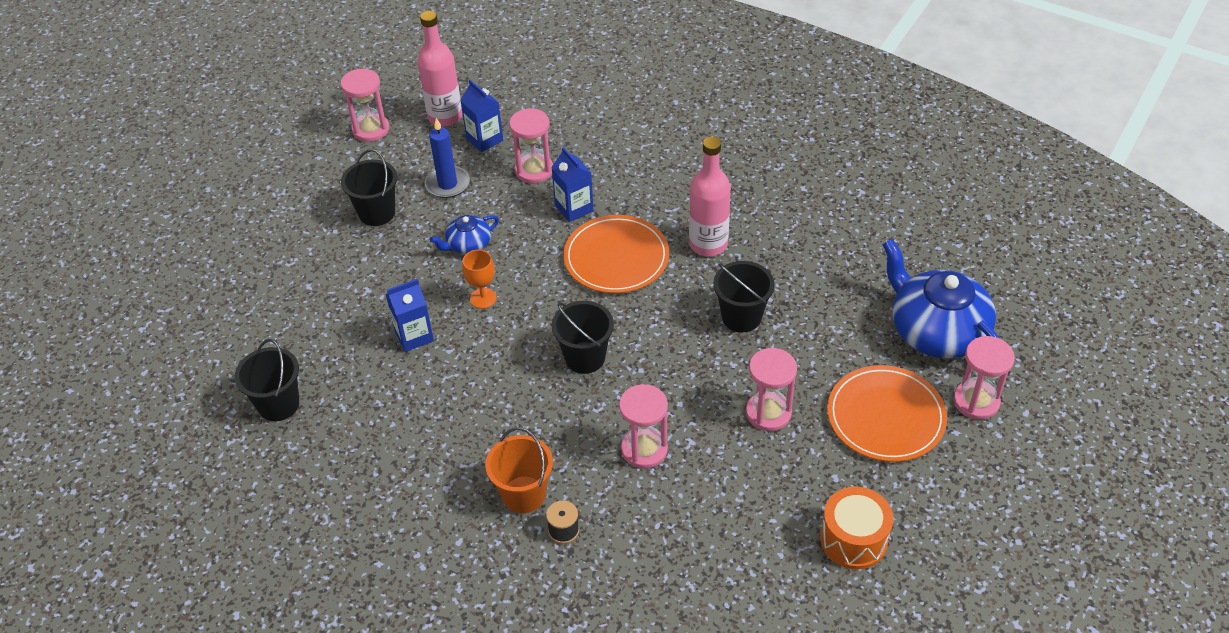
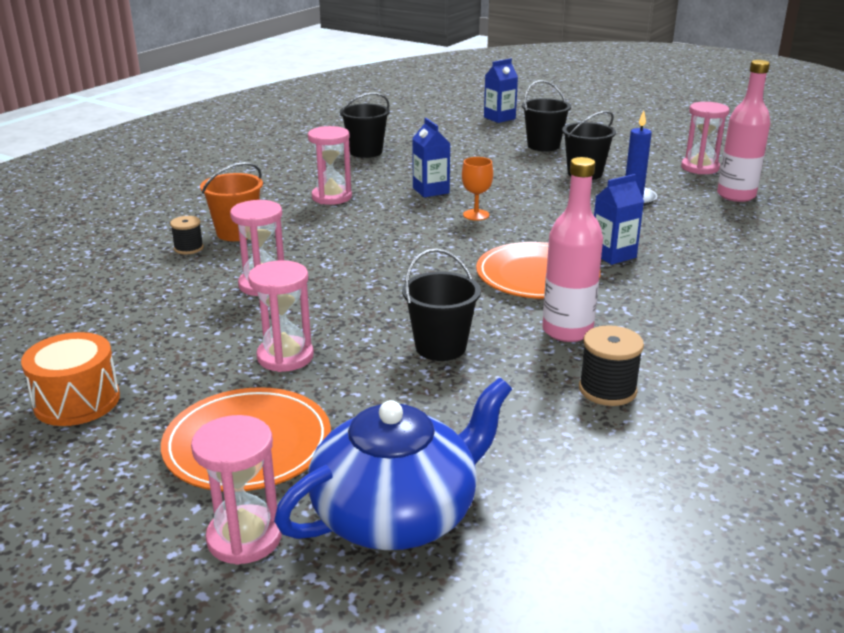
camera: 90 degrees right, 20 degrees down
(468, 244) = (548, 208): blue teapot -> none
(484, 139) = (708, 213): blue carton -> blue carton (499, 118)
(534, 170) = (668, 235): pink hourglass -> pink hourglass (331, 197)
(585, 357) = (392, 258): black bucket -> black bucket (543, 146)
(786, 228) = (607, 390): none -> black spool

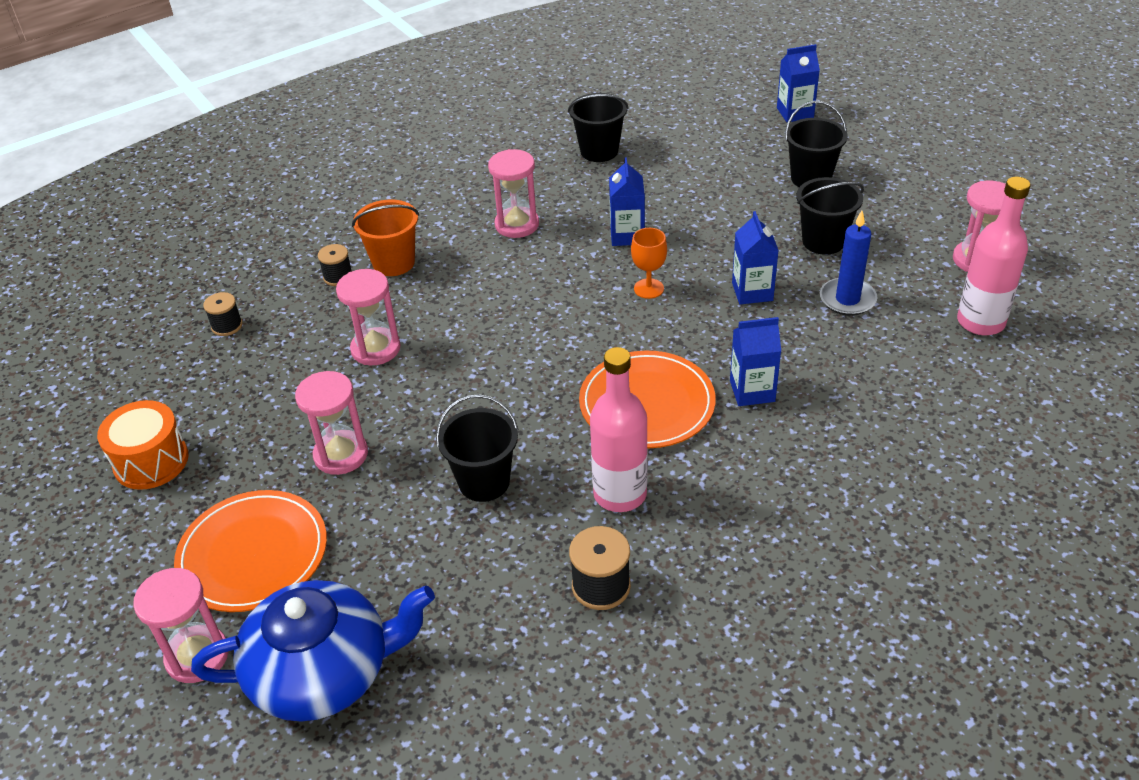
camera: 25 degrees right, 15 degrees up
(95, 295) = (227, 326): none -> black spool
(558, 205) = (752, 292): none -> blue carton

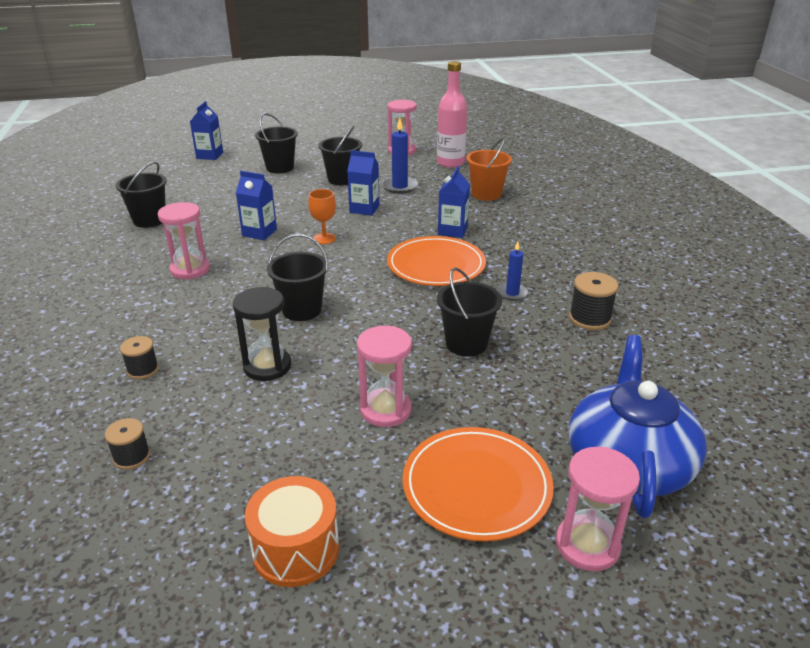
camera: 70 degrees left, 10 degrees down
(375, 349) = (267, 366): pink hourglass -> black hourglass
(393, 263) = (162, 335): orange bucket -> orange bucket (486, 194)
(484, 332) = (302, 310): none -> black bucket
(620, 494) = (512, 293): pink bottle -> blue candle

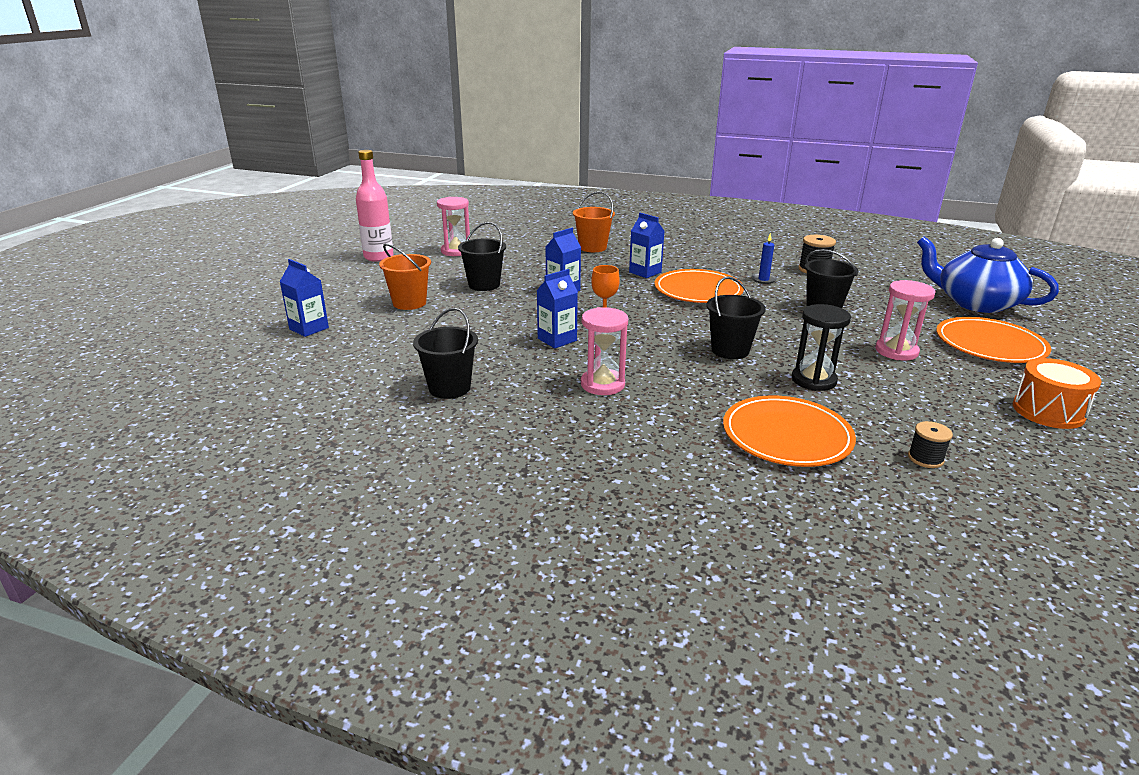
camera: 60 degrees left, 5 degrees down
(143, 370) = (786, 435): black spool -> orange plate
(280, 168) = (409, 303): black bucket -> orange bucket
(399, 187) = (535, 269): blue candle -> none
(450, 163) = (513, 243): pink bottle -> pink bottle (378, 257)
(587, 545) = (1047, 331): pink hourglass -> none

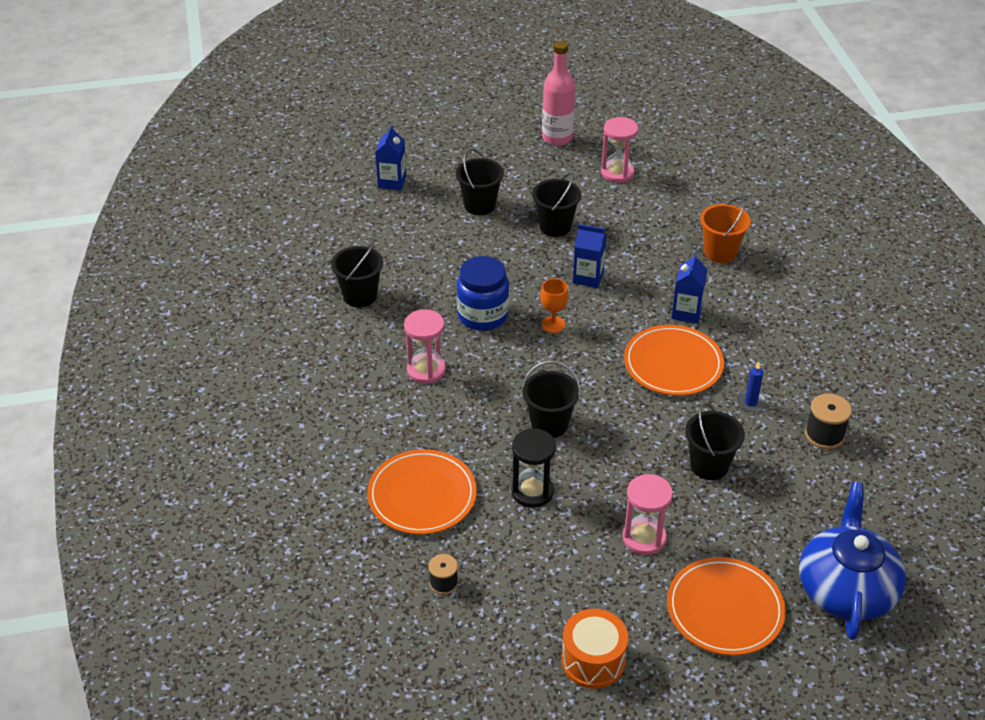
camera: 60 degrees right, 15 degrees up
(409, 303) = (480, 205): orange bucket -> black bucket
(557, 339) = (483, 315): blue carton -> blue jar

